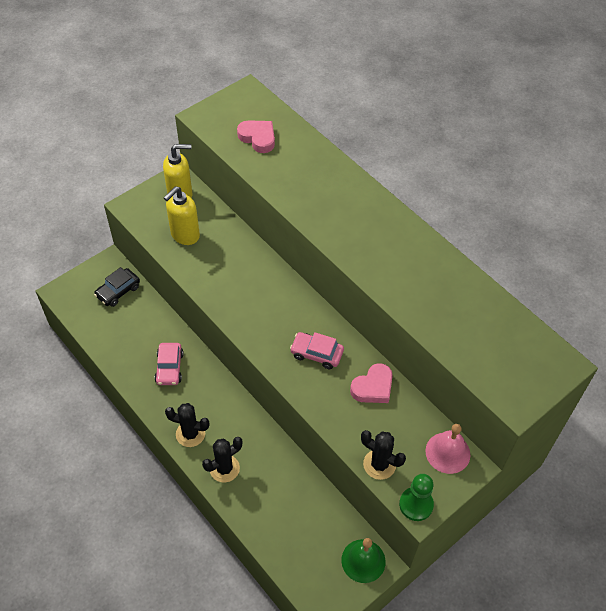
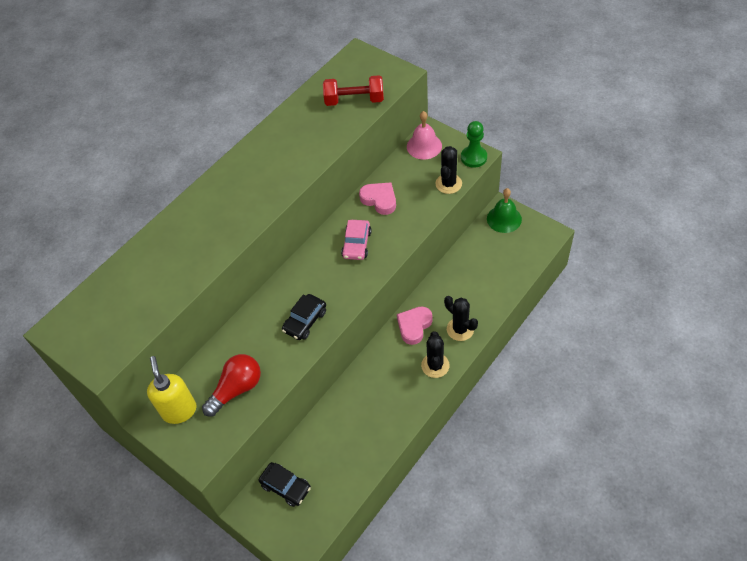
camera: 95 degrees left, 0 degrees up
(169, 368) = (370, 404): pink car -> none
(185, 235) = (236, 389): yellow soap dispenser -> red light bulb
(237, 294) = (305, 321): none -> black car
(258, 138) = (131, 301): pink heart -> pink heart (414, 326)
(477, 345) = (354, 100): none -> red dumbbell

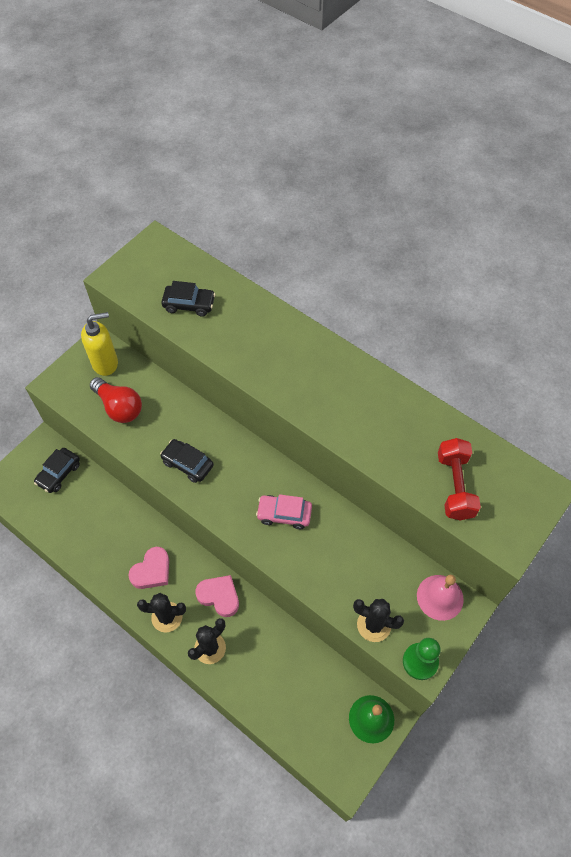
camera: 85 degrees right, 5 degrees up
(149, 289) = (189, 304): none -> black car
(379, 200) = (349, 540): pink heart -> pink heart (152, 571)

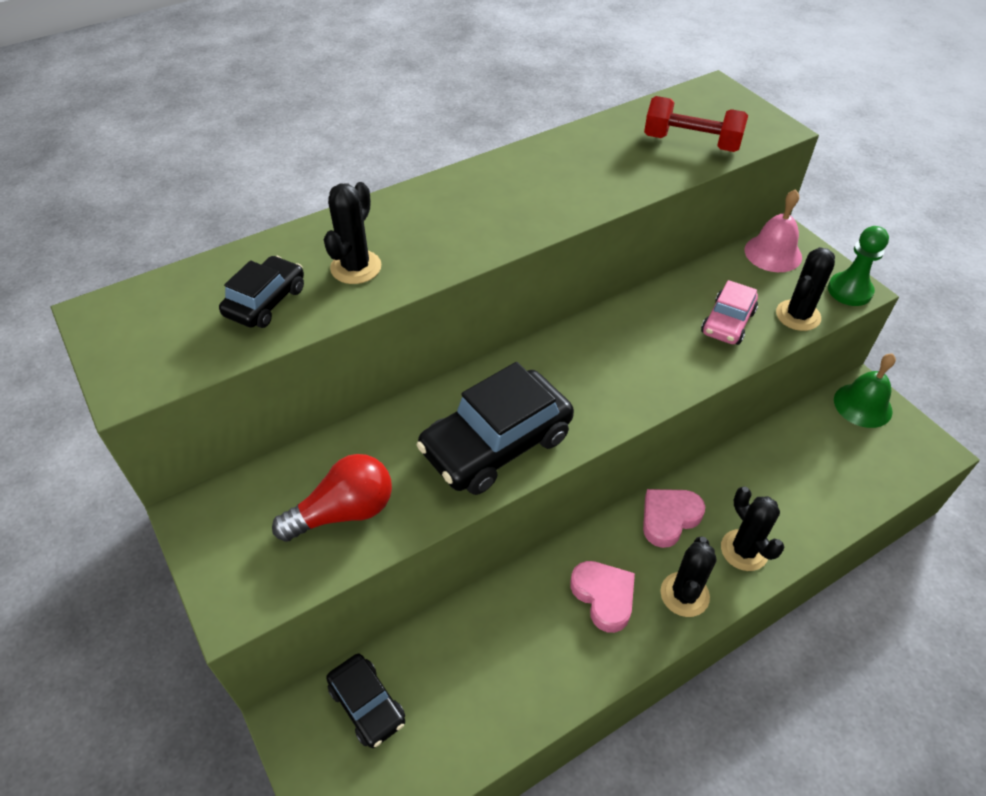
camera: 70 degrees left, 10 degrees down
(105, 363) = (241, 512): yellow soap dispenser -> none
(187, 464) = (496, 444): black car -> black car, size x1.79
(232, 333) = (356, 267): none -> black cactus
(284, 514) = (621, 357): pink car -> pink car (728, 322)

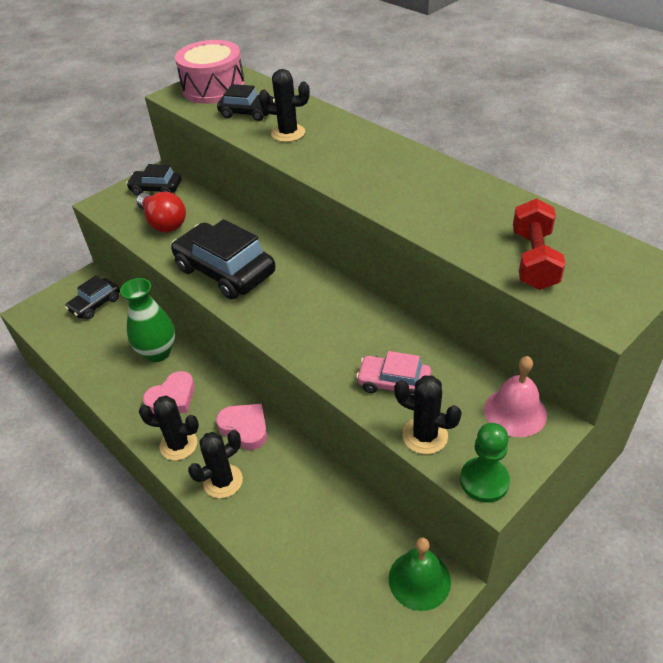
camera: 80 degrees right, 5 degrees down
(149, 332) = (213, 88): none -> pink drum
(238, 517) = (156, 189): none -> black car
(511, 611) = (158, 352): none -> green vase

